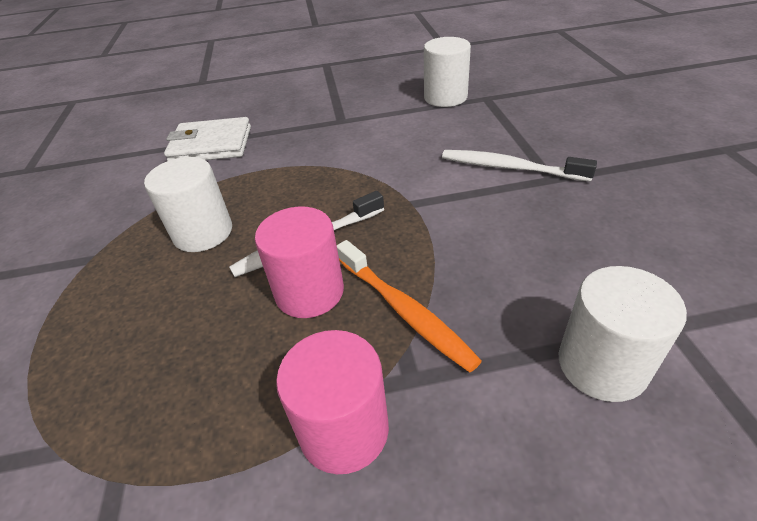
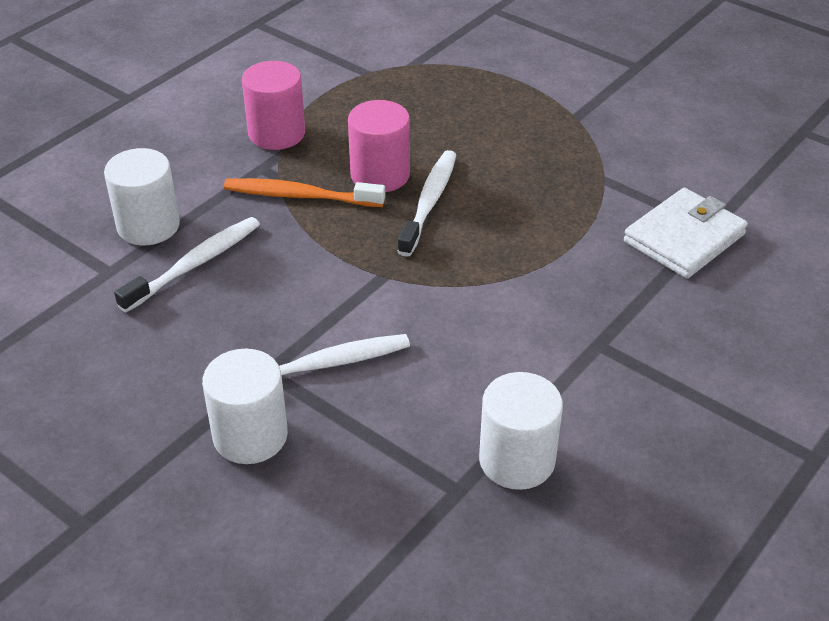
camera: 135 degrees right, 0 degrees up
(203, 233) = (525, 169): white cylinder -> white cylinder (250, 436)
(567, 287) = (194, 264): none -> white toothbrush

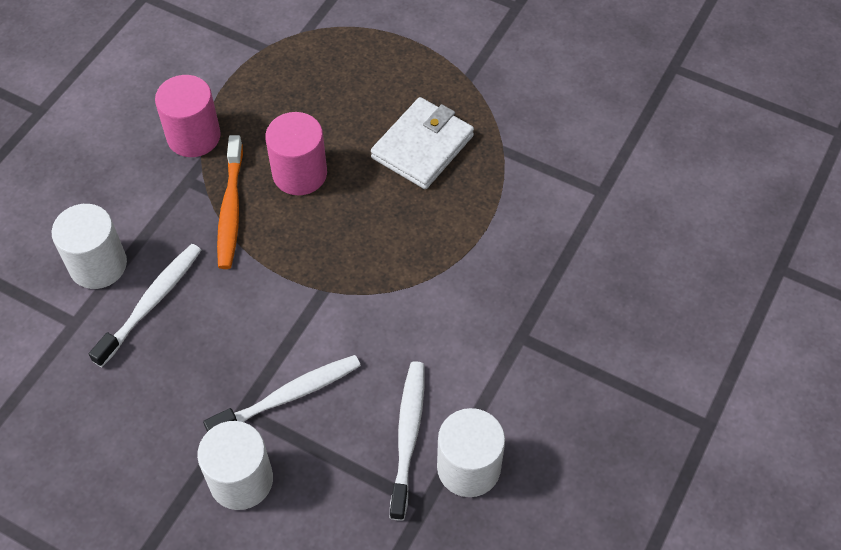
camera: 10 degrees left, 15 degrees up
(300, 196) = (231, 209): orange toothbrush -> orange toothbrush turned 90 degrees counterclockwise
(429, 202) = (350, 199): white toothbrush -> white toothbrush (408, 436)
(684, 238) = (580, 208): white wallet -> white wallet (422, 147)

